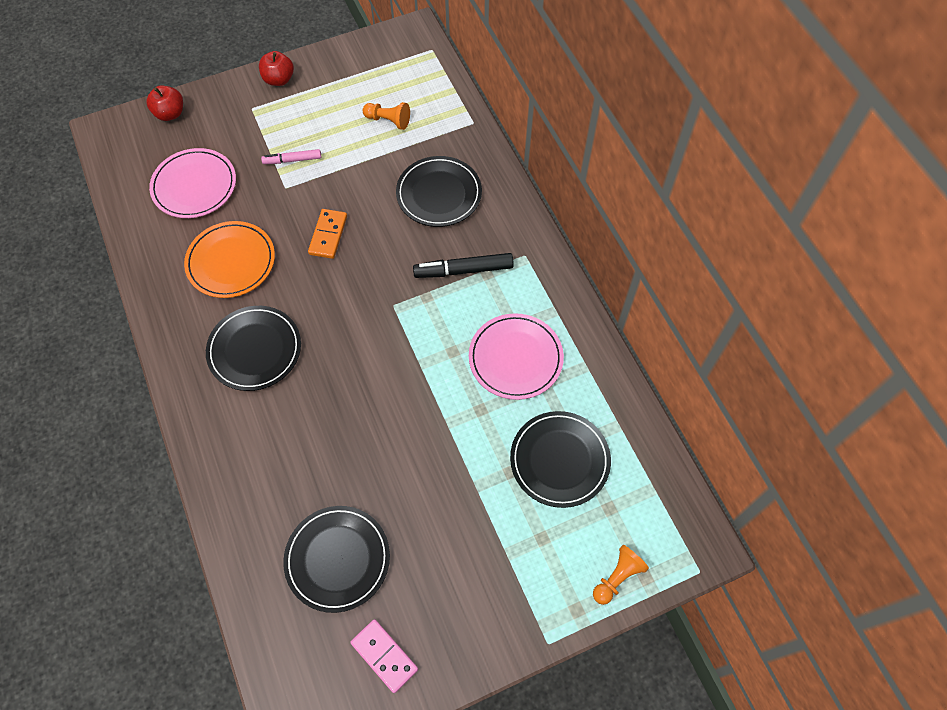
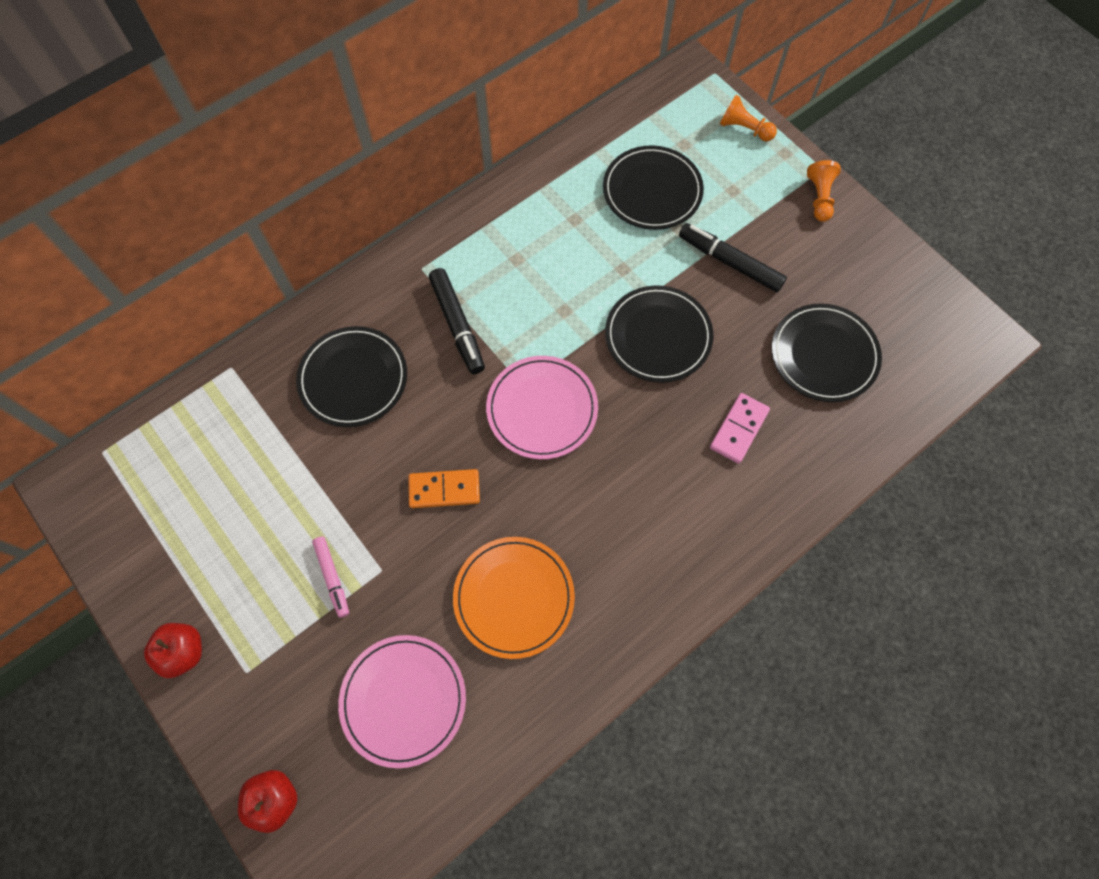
camera: 105 degrees left, 5 degrees up
(255, 350) = (627, 520): black plate -> black plate (658, 336)
(384, 656) = (890, 289): pink domino -> pink domino (738, 429)
(388, 120) = (242, 472): orange pawn -> orange pawn (819, 197)
(460, 506) = (730, 262): none -> black marker
(515, 358) = (554, 250): pink plate -> pink plate (542, 409)

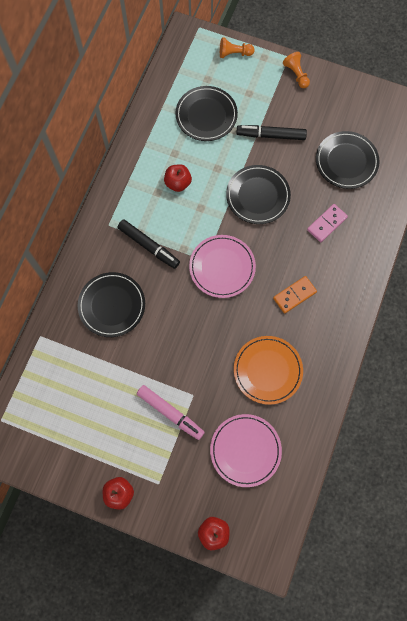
camera: 30 degrees left, 5 degrees up
(332, 577) = (170, 413): pink marker -> pink marker, size x1.58
(444, 490) = (198, 337): orange domino -> orange domino (294, 295)
(553, 261) = (178, 183): none -> red apple
(738, 429) = (326, 223): pink domino -> pink domino turned 45 degrees clockwise

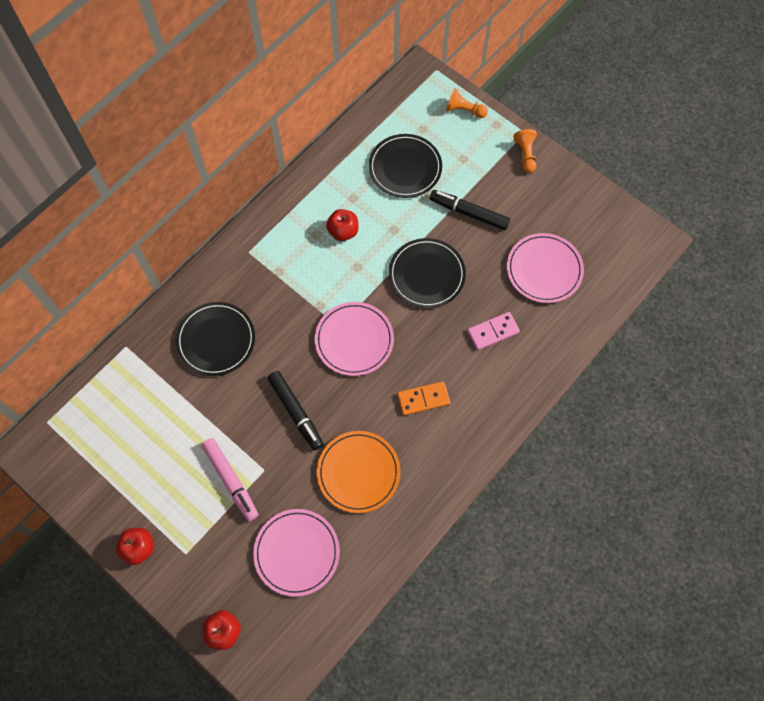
camera: 20 degrees right, 5 degrees down
(149, 246) = (283, 289): black marker -> black marker (296, 412)
(346, 161) = (544, 270): black plate -> pink plate

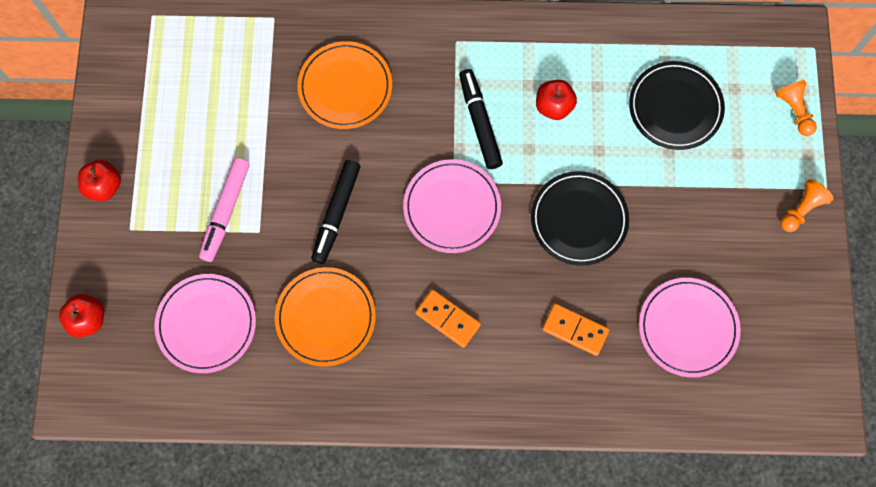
camera: 50 degrees right, 5 degrees up
(216, 340) = (345, 87): black plate -> orange plate
(469, 213) = (683, 206): black marker -> black marker (479, 122)
(493, 332) = (575, 330): pink domino -> orange domino

